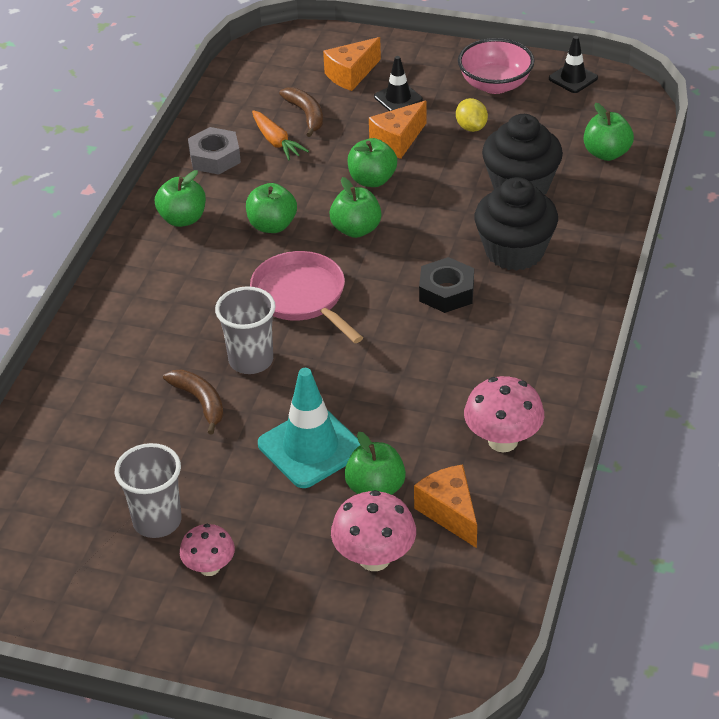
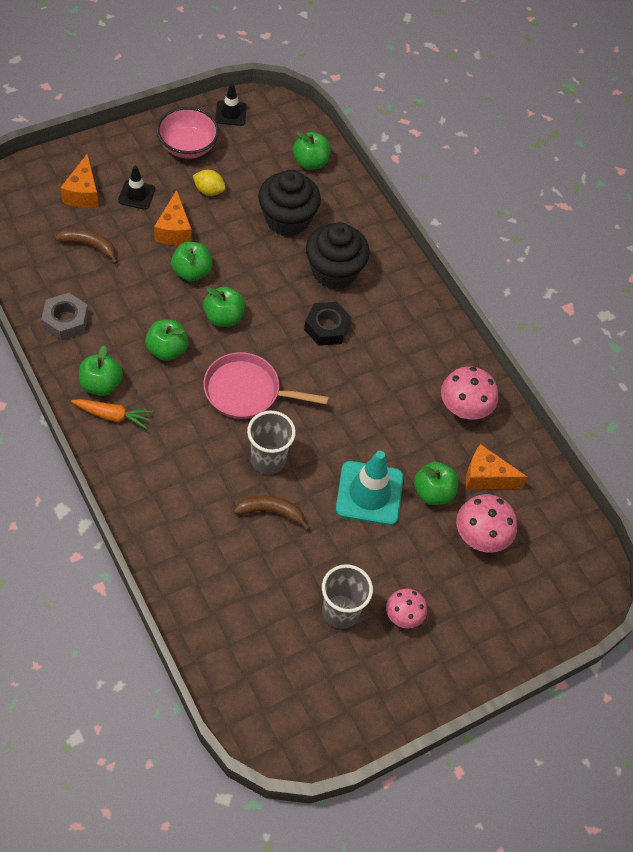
camera: 55 degrees left, 15 degrees up
(276, 142) = (94, 281): orange carrot -> orange carrot (112, 416)

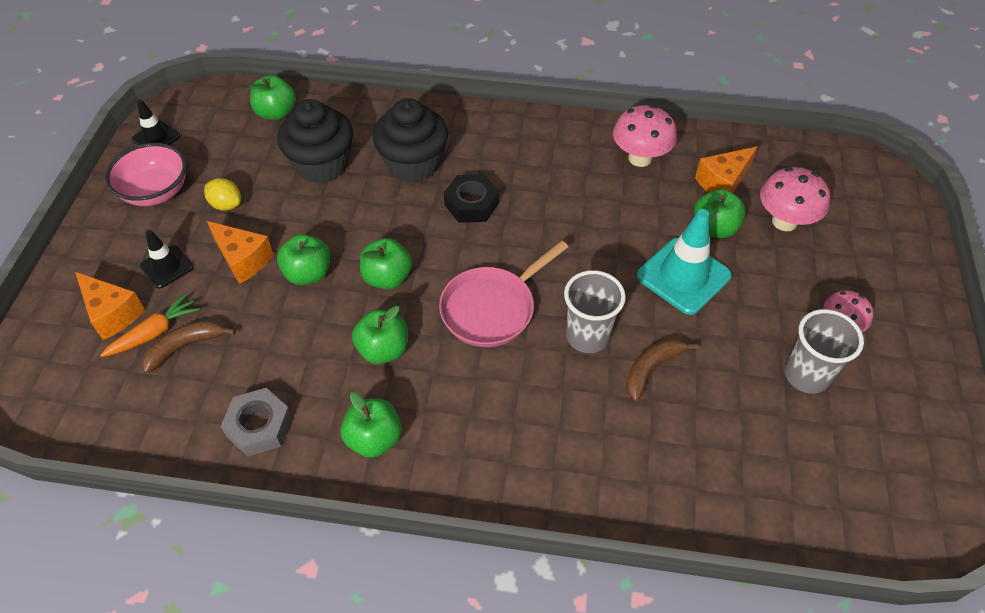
camera: 45 degrees left, 5 degrees down
(112, 416) = (424, 451): orange carrot -> orange carrot (154, 333)
(209, 191) = (226, 205): yellow lemon -> yellow lemon turned 60 degrees clockwise

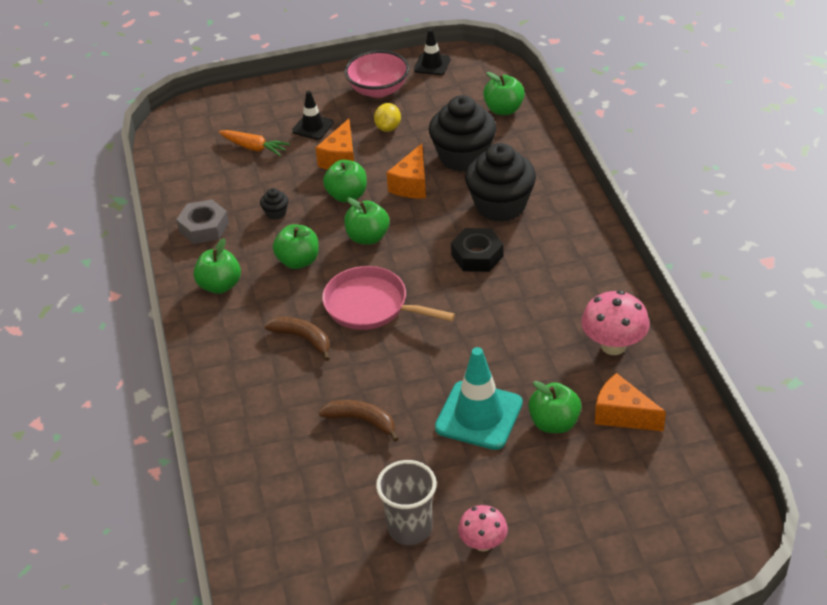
camera: 70 degrees right, 10 degrees down
(112, 313) = (259, 122): orange cheese -> orange cheese (412, 184)
(185, 346) = (250, 166): brown banana -> brown banana (303, 339)
(288, 346) = (276, 213): none -> black cupcake
(587, 336) = (374, 371): grey cup -> none
(784, 221) = (599, 474): pink mushroom -> none

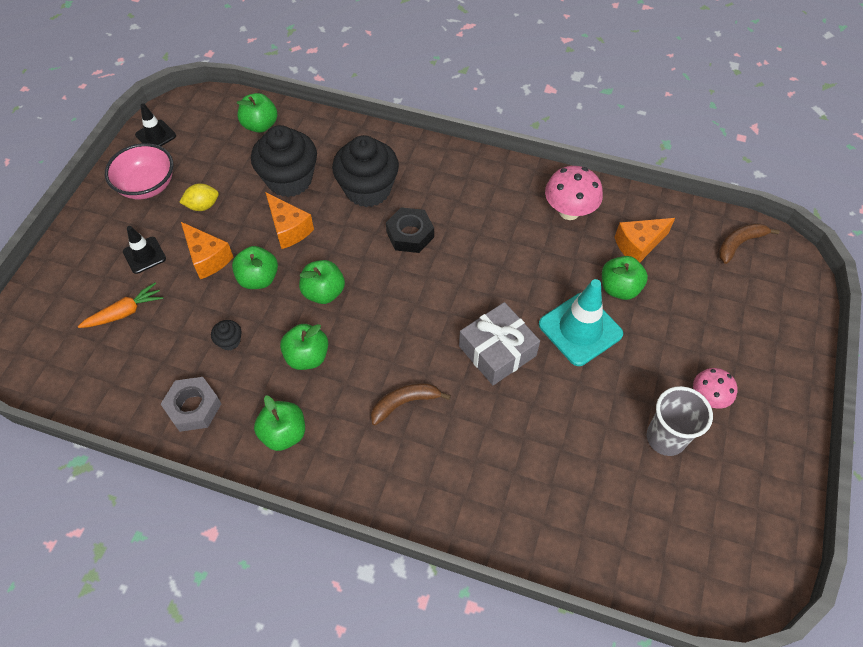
camera: 60 degrees left, 15 degrees up
(362, 421) = (531, 410): brown banana -> brown banana (739, 244)
(371, 306) = (406, 333): pink pan -> none
(388, 128) = (203, 206): yellow lemon -> yellow lemon turned 60 degrees counterclockwise
(404, 370) = (497, 351): none -> grey gift

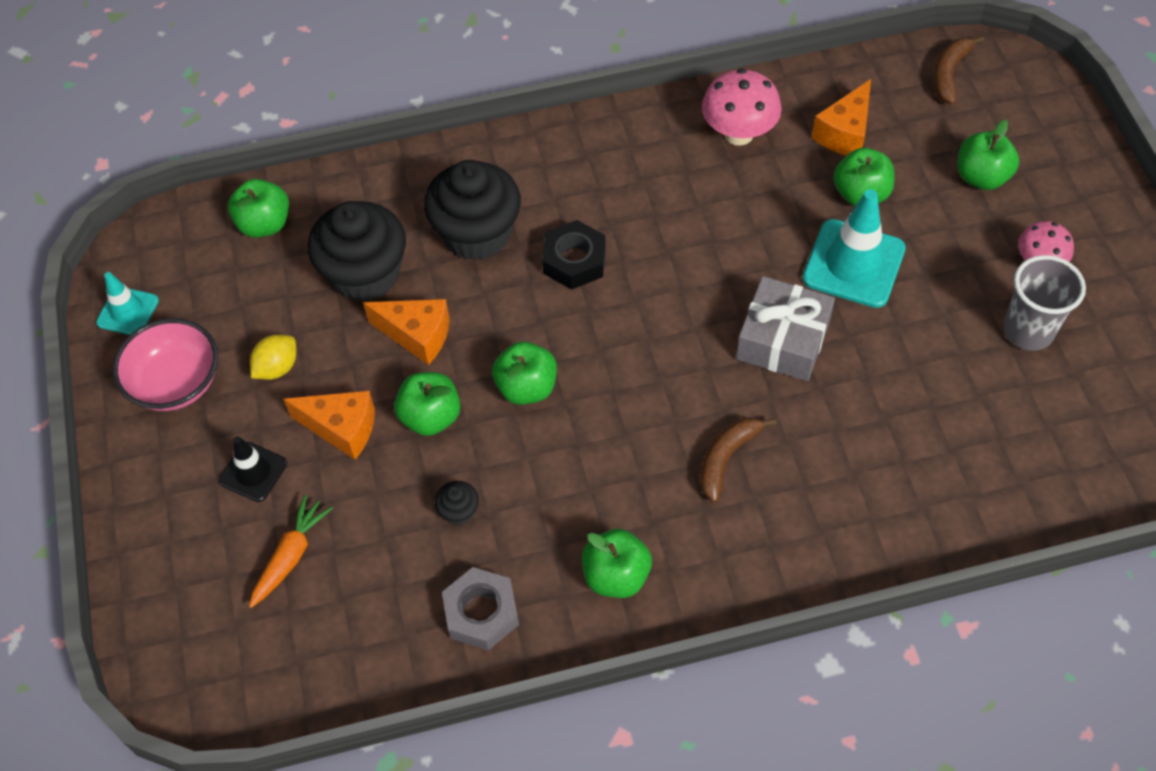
camera: 30 degrees left, 0 degrees up
(156, 135) = (128, 311): black traffic cone -> turquoise traffic cone
(307, 356) = (570, 473): green apple -> green apple (981, 177)

